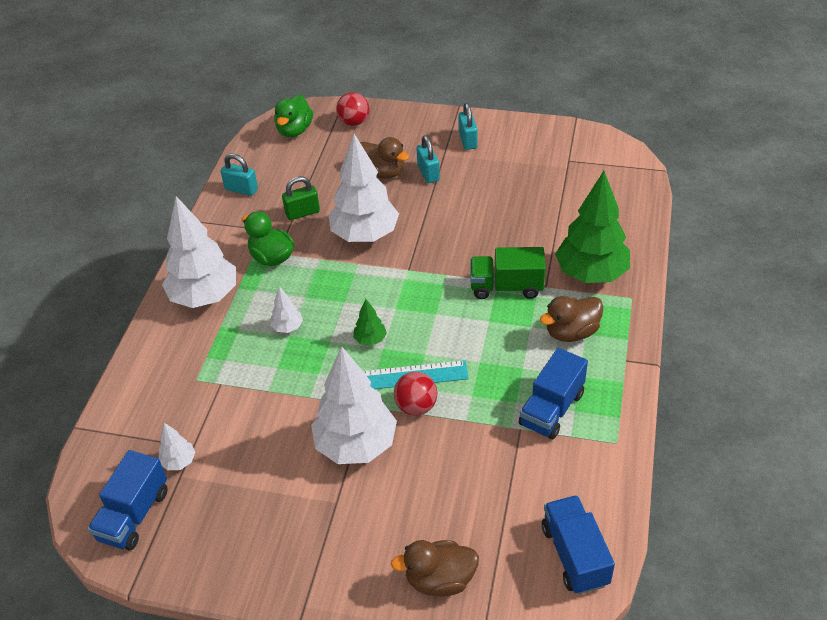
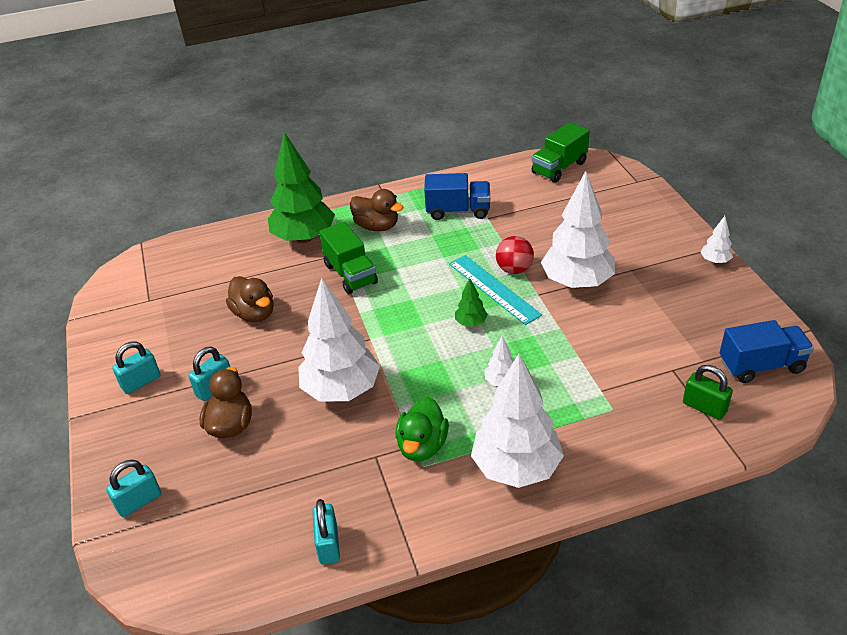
camera: 120 degrees left, 5 degrees down
(179, 462) = (694, 369): white tree -> white tree (715, 261)
(294, 130) = (179, 558): green duck -> none
(302, 213) = (337, 459): green padlock -> green padlock (704, 407)
(354, 122) = (139, 501): red ball -> turquoise padlock
(440, 580) = (631, 206): brown duck -> brown duck (254, 314)
(574, 555) = (559, 168): blue truck -> green truck

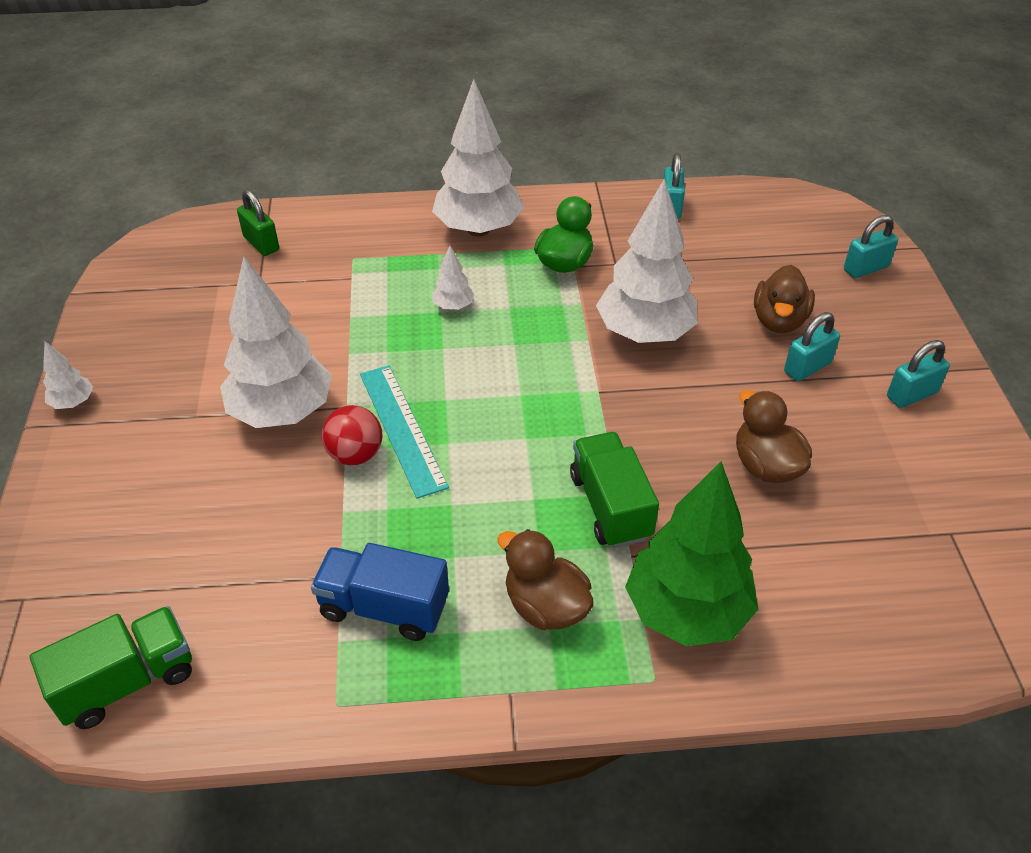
camera: 170 degrees left, 5 degrees up
(471, 323) = (457, 384): green tree -> none
(761, 365) = (165, 268): blue truck -> none

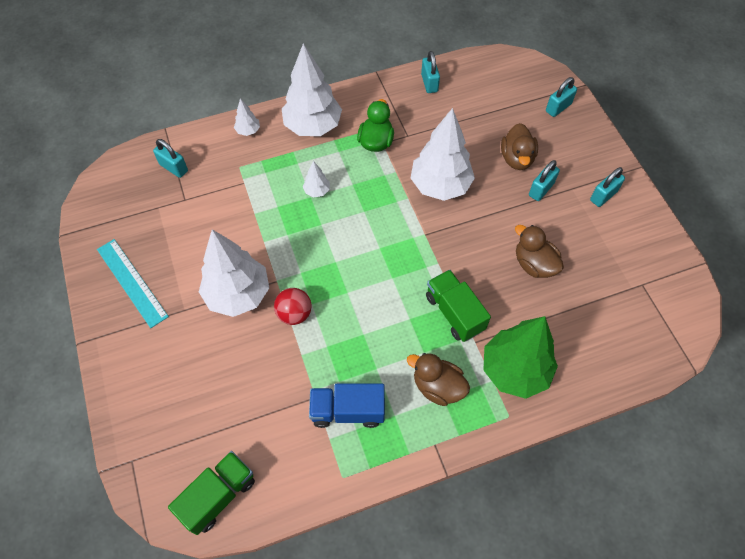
camera: 15 degrees left, 15 degrees up
(73, 403) = (101, 319): white tree -> white tree (248, 131)
(261, 243) = (174, 168): green padlock -> turquoise padlock
(402, 429) = (316, 289): turquoise ruler -> turquoise ruler (132, 282)

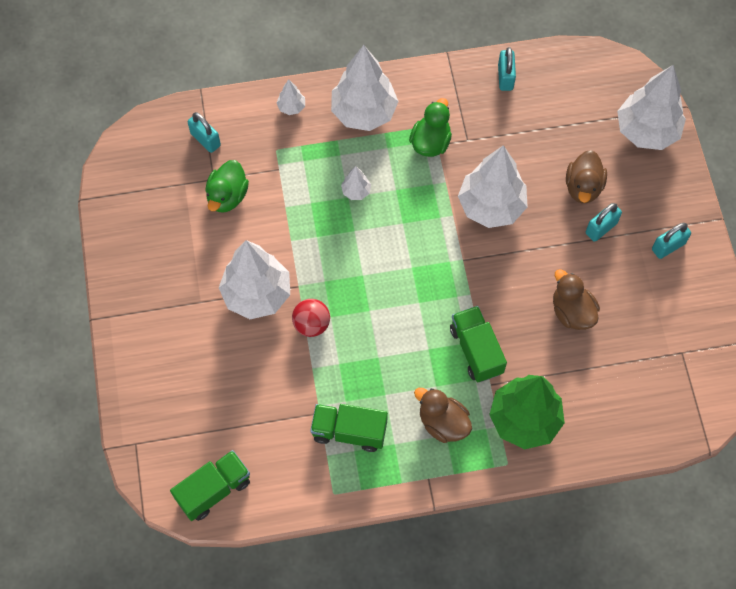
camera: 10 degrees right, 5 degrees up
(132, 282) = (150, 263): turquoise ruler -> none
(199, 212) = (227, 196): none -> green duck
(347, 411) = (349, 432): blue truck -> green truck
(558, 107) = (646, 131): turquoise padlock -> white tree

